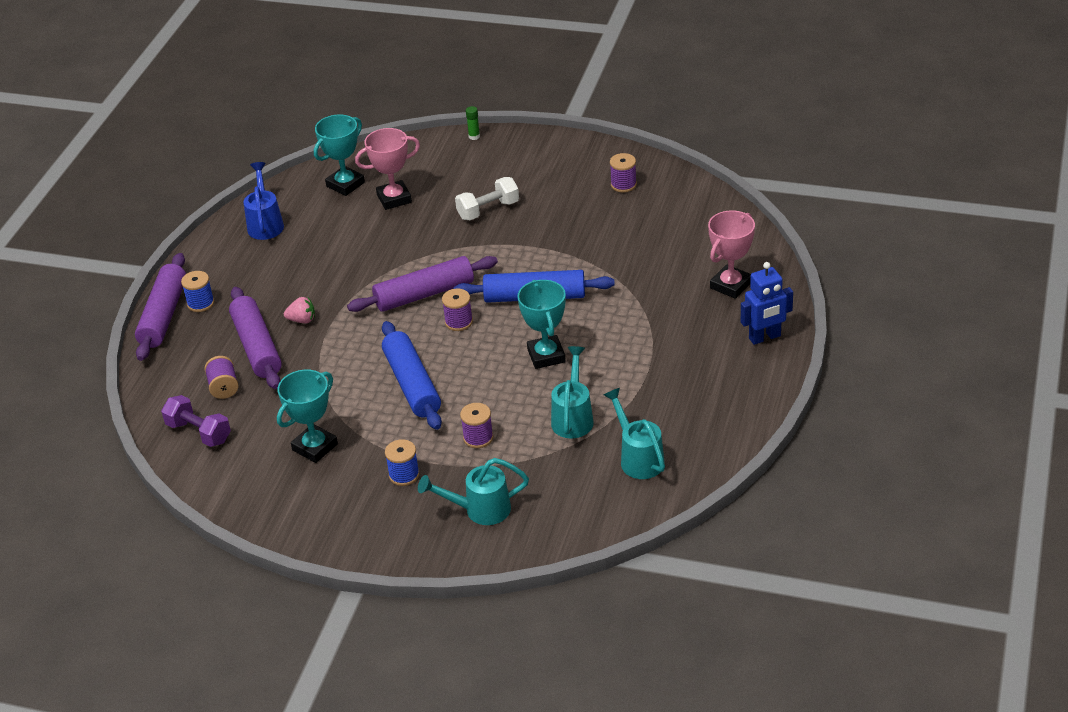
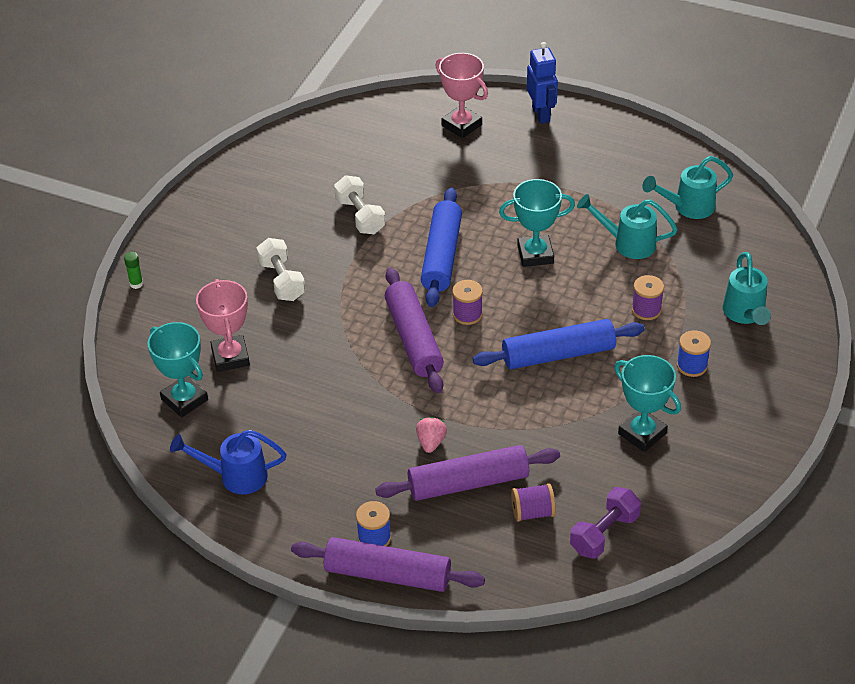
camera: 85 degrees left, 5 degrees up
(580, 241) = (360, 216): none -> white dumbbell
(623, 185) = (276, 177): purple spool -> none

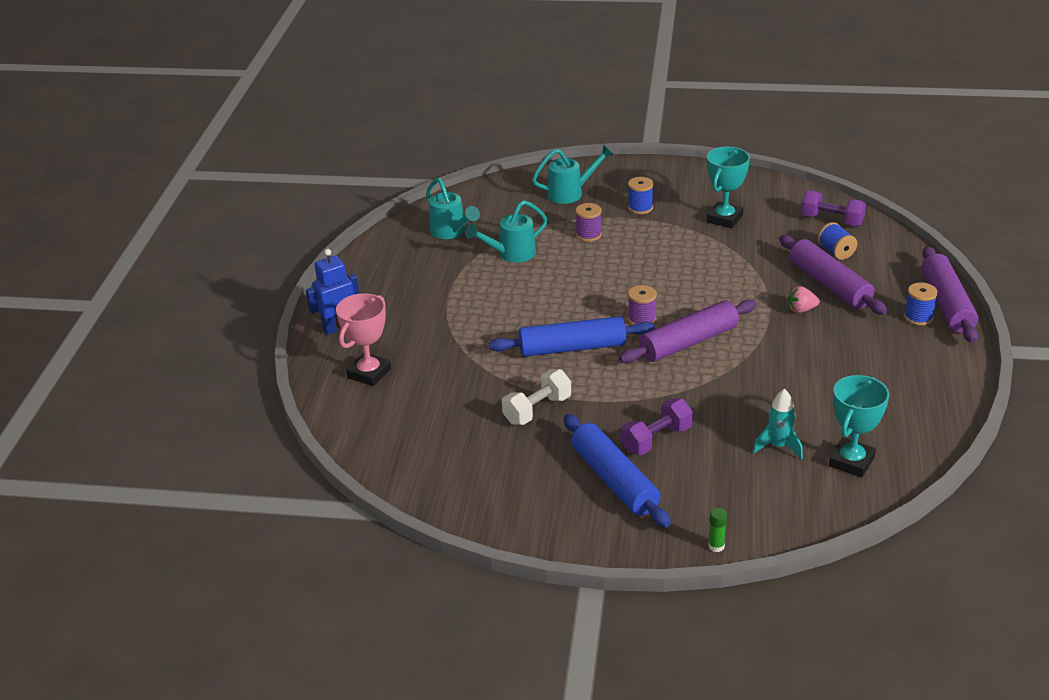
camera: 105 degrees left, 10 degrees down
(230, 357) = (778, 447): pink trophy -> turquoise rocket
(235, 476) = (915, 405): blue watering can -> none
(282, 281) = (656, 439): white dumbbell -> purple dumbbell
(533, 512) = (836, 252): purple spool -> blue spool
(535, 254) = (546, 297): turquoise trophy -> none
(558, 354) = (663, 267): blue rolling pin -> blue rolling pin (614, 480)
(627, 243) = (510, 254): turquoise watering can -> turquoise watering can turned 60 degrees clockwise

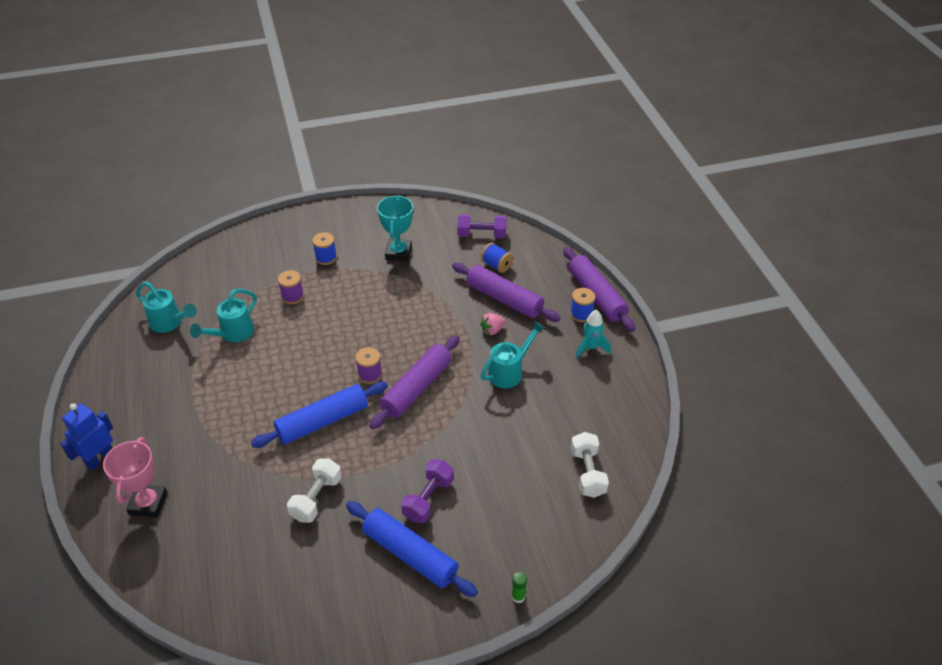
camera: 25 degrees left, 10 degrees up
(571, 193) = (262, 255): turquoise watering can -> turquoise watering can (510, 371)
(778, 447) = (527, 475): turquoise rocket -> turquoise rocket (590, 348)
(851, 461) = (587, 473): turquoise trophy -> white dumbbell

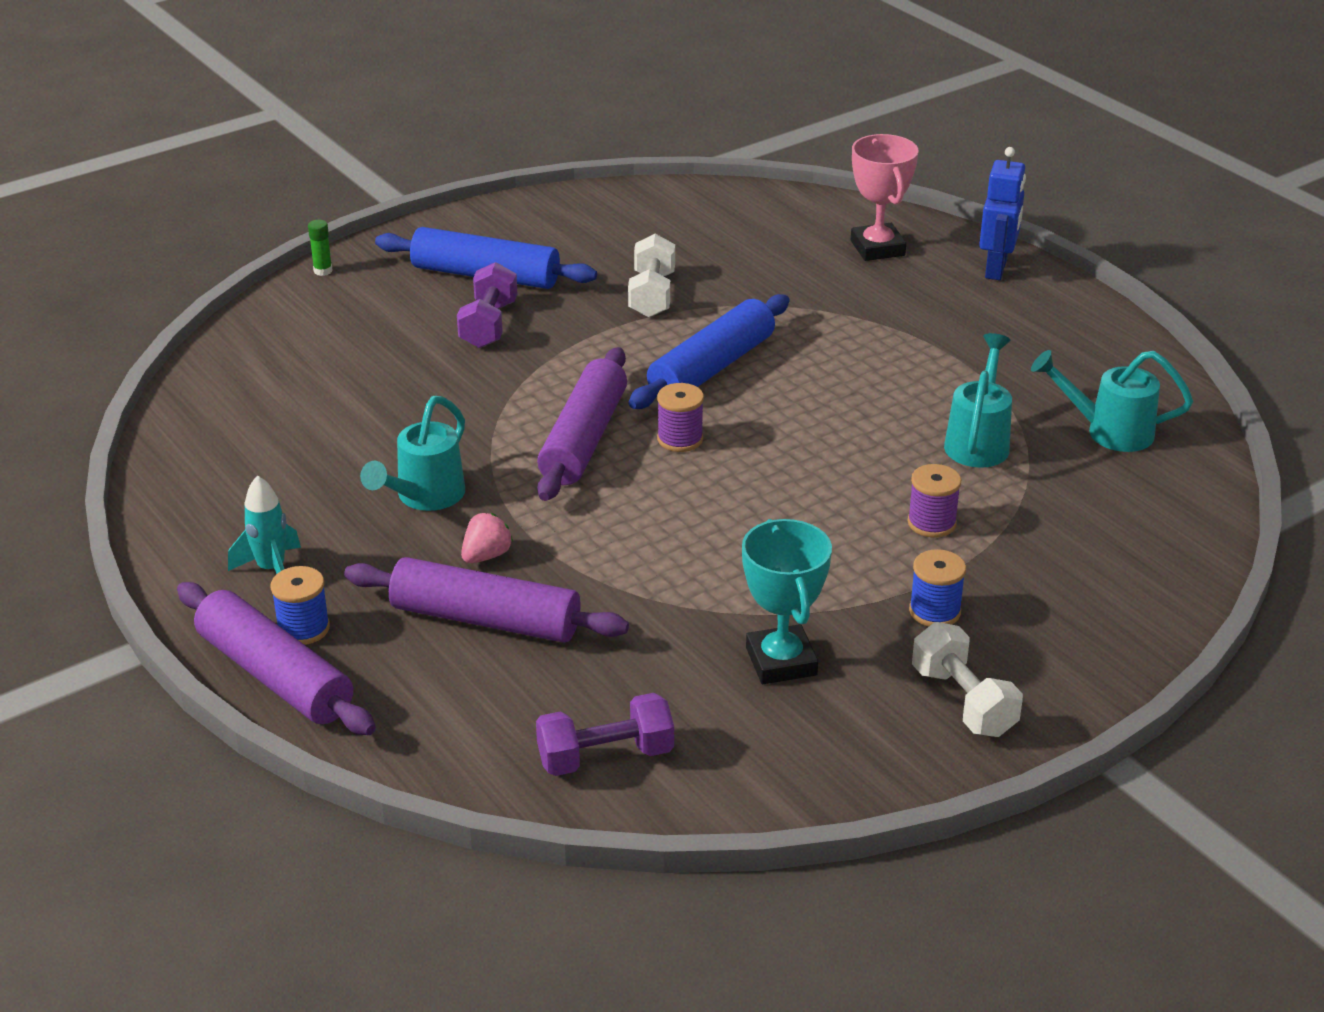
camera: 160 degrees right, 10 degrees down
(496, 265) = (534, 689): blue spool -> none
(587, 473) = (248, 398): white dumbbell -> white dumbbell (963, 701)

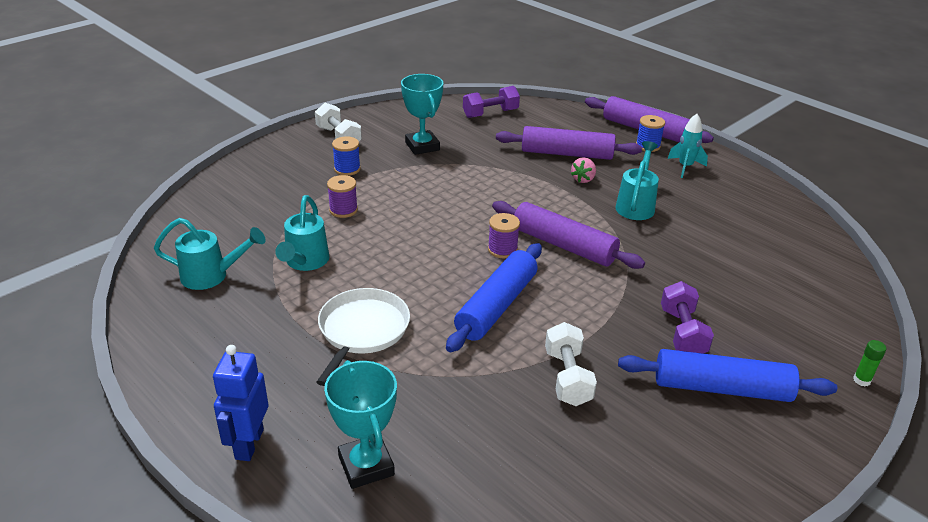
camera: 170 degrees right, 0 degrees up
(583, 439) = (563, 245): purple rolling pin -> purple rolling pin turned 60 degrees counterclockwise
(877, 248) = (366, 465): pink trophy -> turquoise trophy
(888, 354) = (362, 331): none -> white pan

